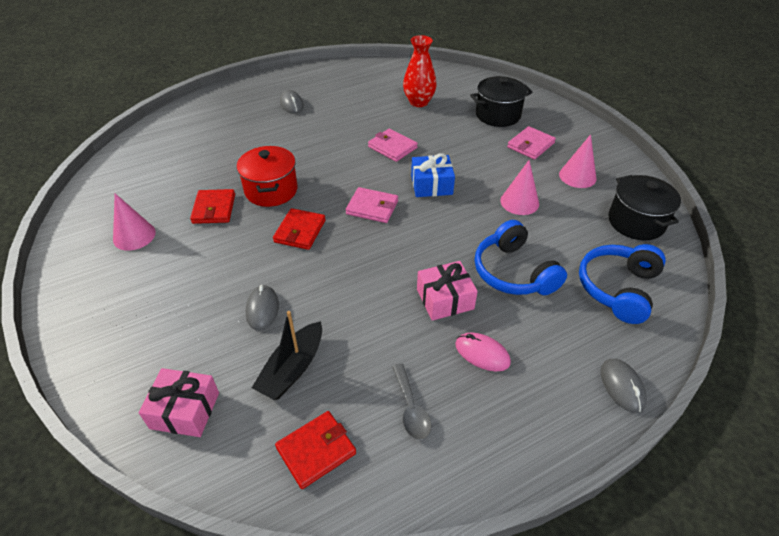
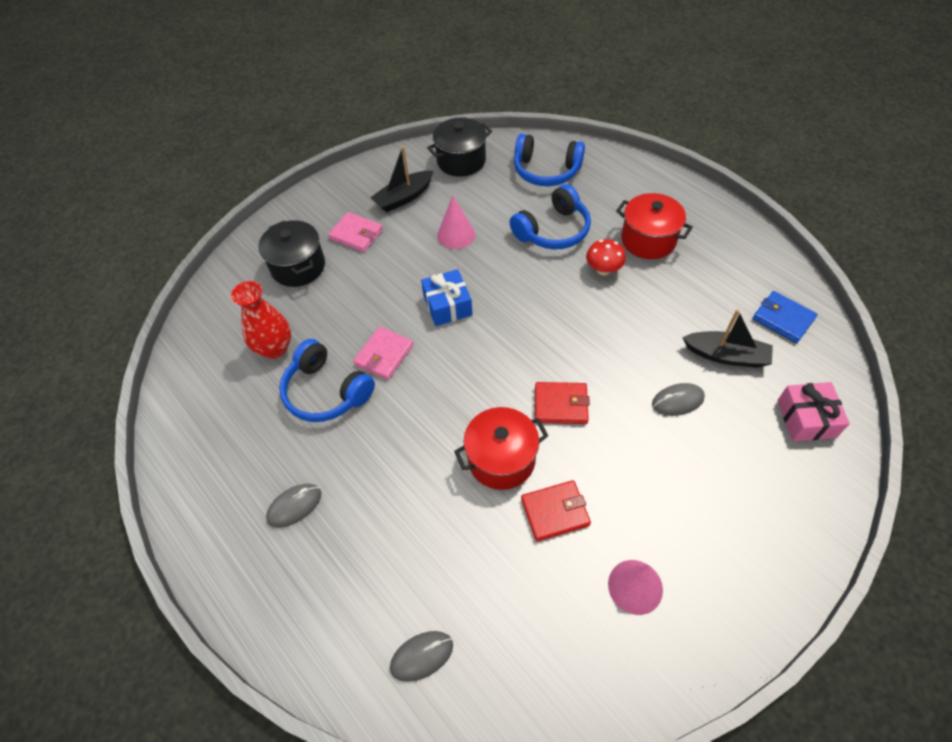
camera: 100 degrees left, 10 degrees up
(316, 450) = (783, 319): red wallet -> blue wallet
(371, 120) = (326, 392): none -> blue headphones
(372, 207) = (500, 349): pink wallet -> none
(411, 408) = (718, 272): grey spoon -> none
(445, 299) = (603, 270): pink gift -> red mushroom
(482, 353) = (648, 240): pink mouse -> red pot
(577, 176) = (404, 198): pink cone -> black boat
(622, 386) = (639, 168): grey mouse -> grey mouse (421, 656)

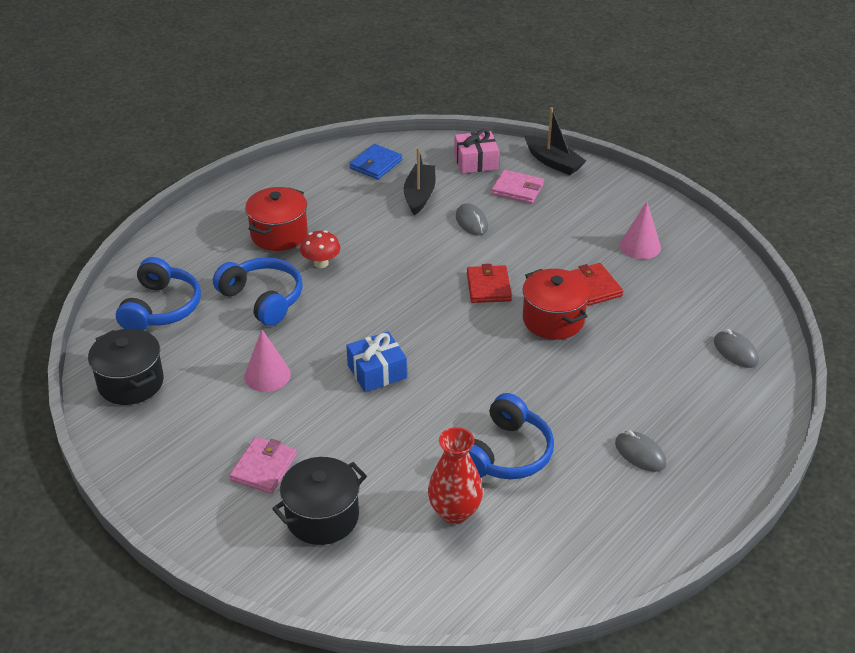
camera: 100 degrees left, 15 degrees down
(384, 355) = (450, 414): pink wallet -> pink wallet (517, 189)
(404, 198) = (197, 430): black boat -> black boat (553, 162)

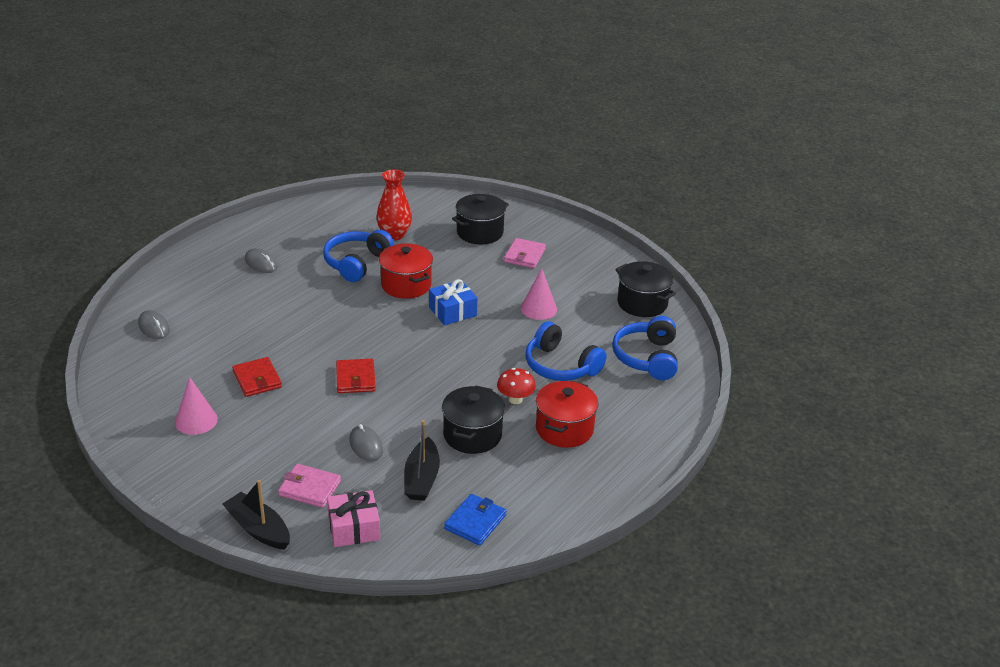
camera: 175 degrees right, 5 degrees down
(370, 230) = (472, 435): none -> black pot
(553, 320) = (302, 350): red pot -> red pot (406, 285)

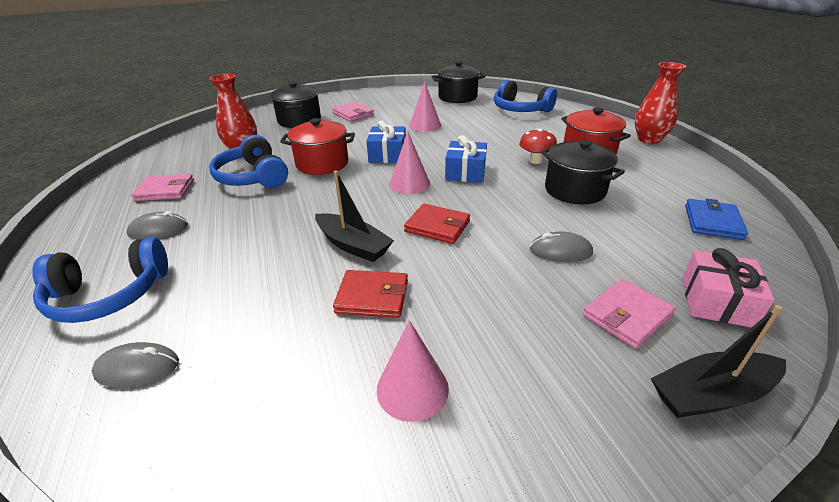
camera: 55 degrees left, 0 degrees up
(307, 236) = (165, 190): none -> pink wallet
(410, 342) = (409, 183): none -> pink cone
(421, 479) = (633, 233): black boat -> black boat (353, 245)
(455, 365) = (465, 172): none -> blue gift
(475, 522) = (712, 222): blue wallet -> blue wallet turned 45 degrees clockwise
(560, 366) = (505, 135): blue headphones -> blue headphones (109, 295)
(641, 466) = (649, 139): none -> red vase

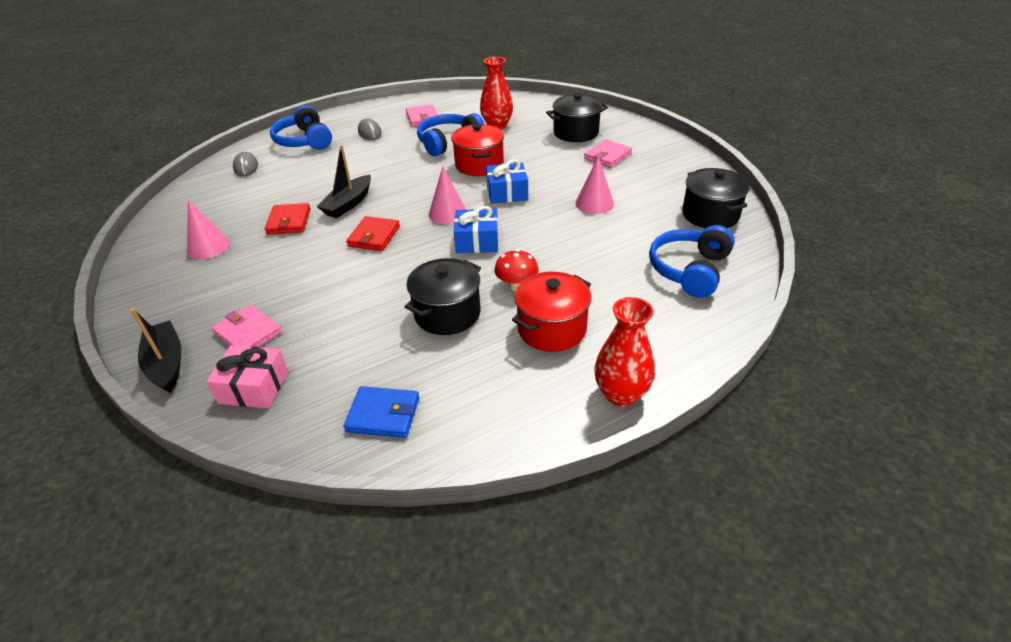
camera: 80 degrees right, 5 degrees up
(560, 251) = (334, 302): grey mouse -> none

